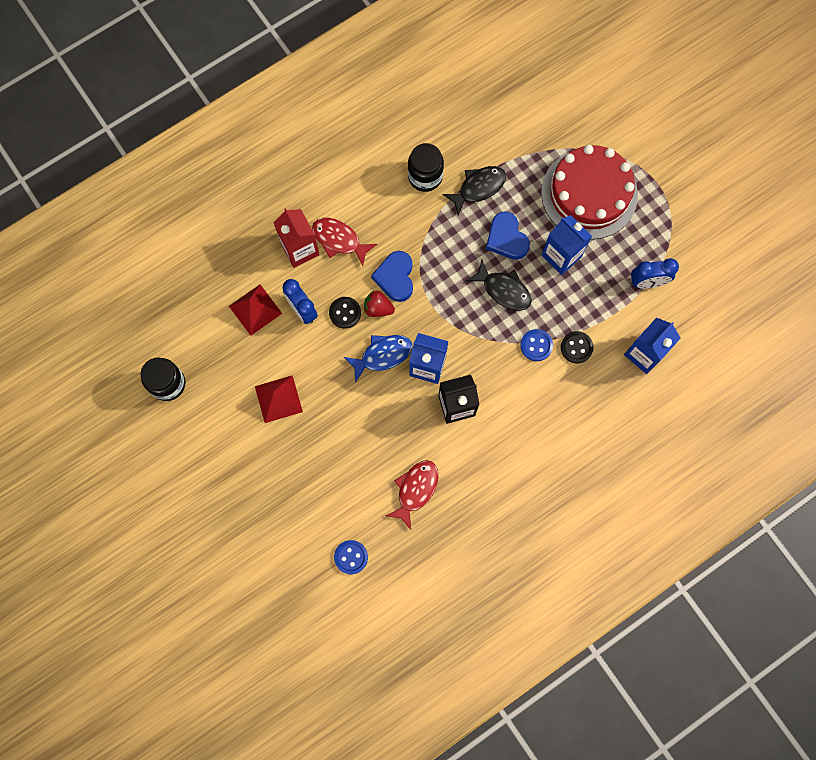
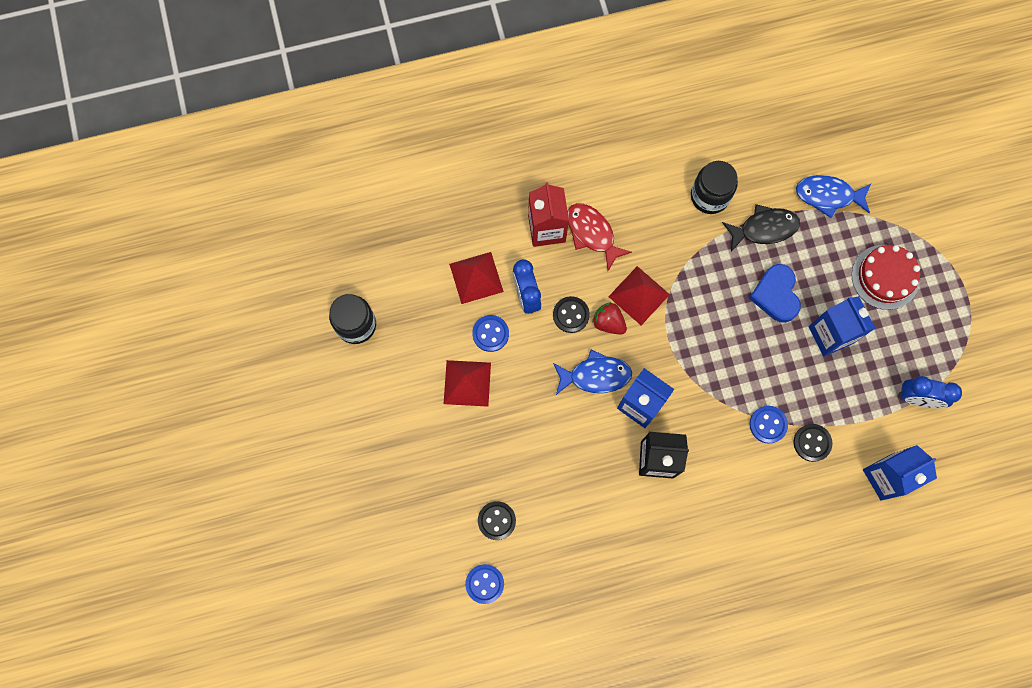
camera: 20 degrees right, 0 degrees up
(283, 351) = (490, 333): none -> blue button
(342, 502) = (496, 520): none -> black button
(395, 277) = (639, 295): blue heart -> red pyramid
(415, 490) = (580, 536): red fish -> none
(503, 290) = (753, 350): black fish -> none
(521, 143) = (828, 196): none -> blue fish
(589, 194) = (885, 277): red cake -> red cake, size x0.60

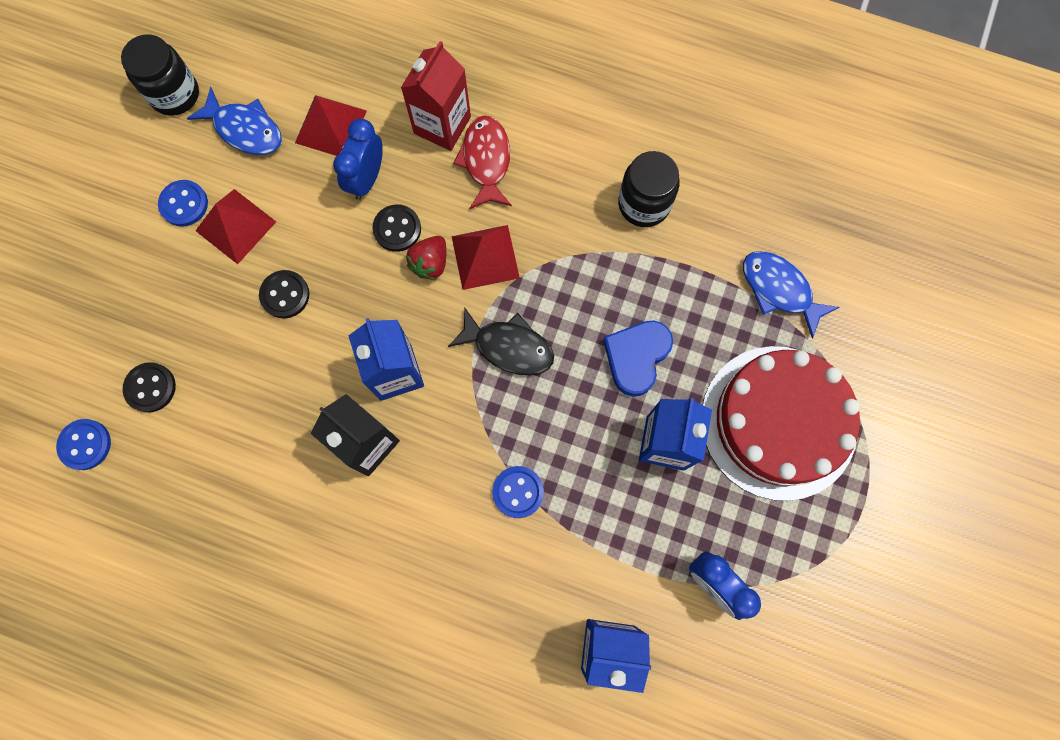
camera: 35 degrees right, 0 degrees up
(490, 333) = (299, 192): blue button -> blue button (184, 204)
(595, 375) = (372, 309): blue fish -> blue fish (245, 129)
(608, 322) = (430, 263): red strawberry -> red strawberry turned 135 degrees counterclockwise
(764, 228) = (678, 277): black fish -> black fish (508, 347)
(812, 443) = (552, 547): black button -> black button (285, 295)
(885, 277) = (778, 422): red cake -> red cake, size x1.66

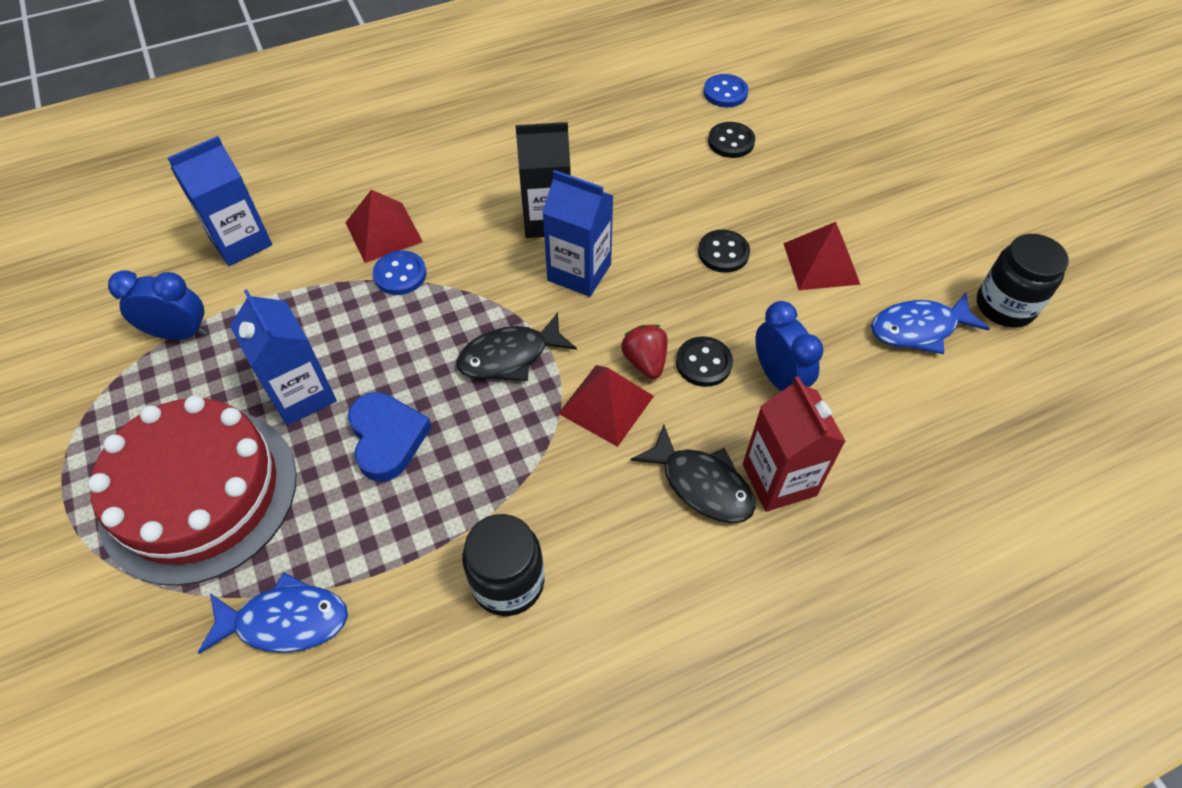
camera: 135 degrees right, 20 degrees down
(184, 204) = (876, 246): blue button -> none
(331, 126) = (863, 391): red pyramid -> red pyramid (383, 232)
(486, 161) = (701, 484): red fish -> black fish

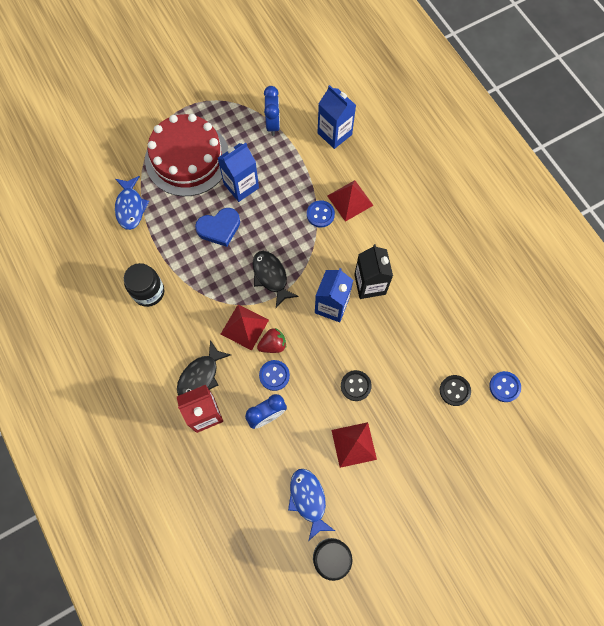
camera: 85 degrees right, 15 degrees up
(703, 363) = (274, 375): black button -> blue button

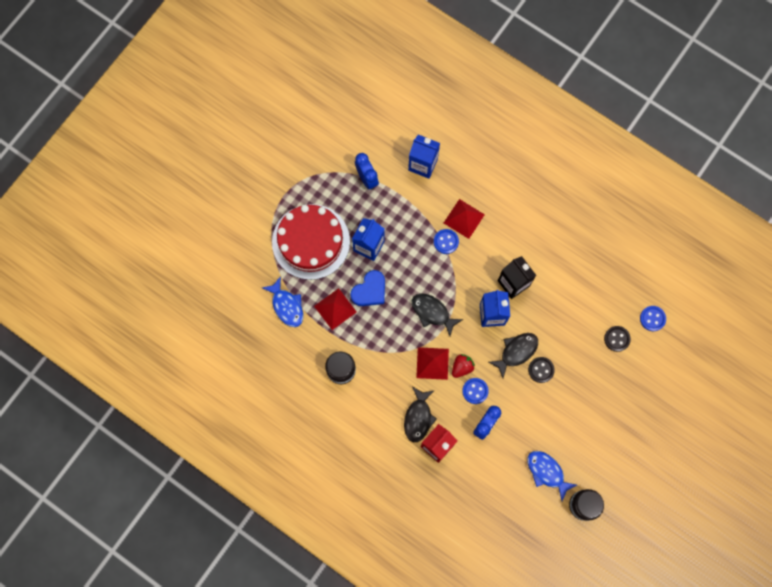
camera: 25 degrees left, 5 degrees up
(338, 355) = (516, 352): none -> black fish
(354, 444) = (560, 415): red pyramid -> red pyramid (335, 309)

